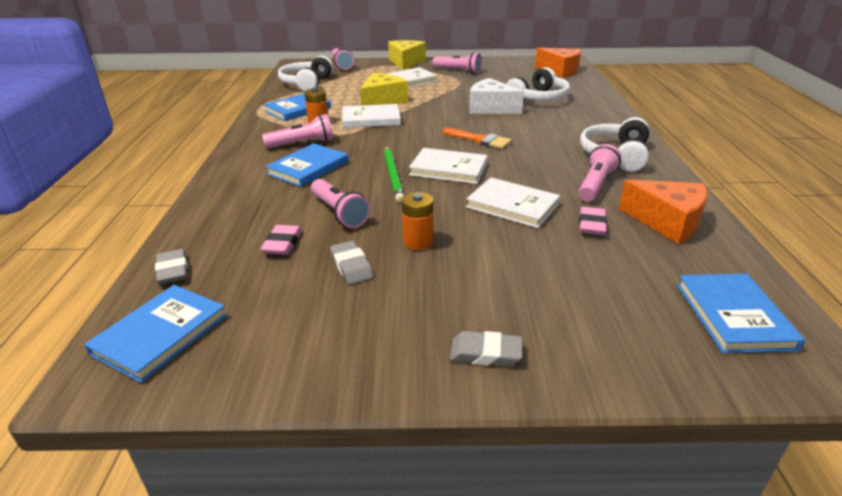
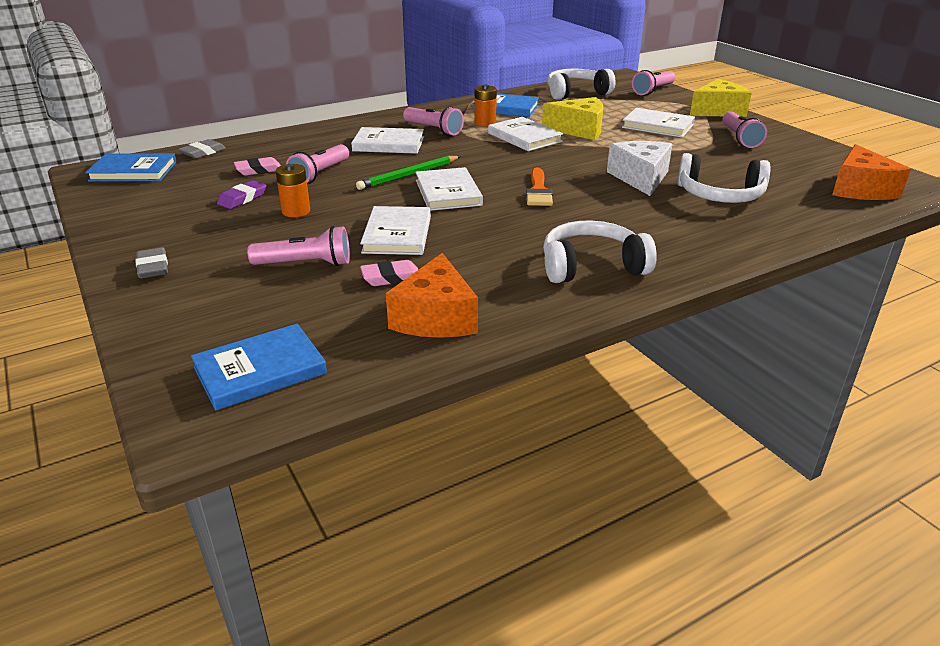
camera: 60 degrees right, 0 degrees up
(308, 168) = (388, 144): blue book -> white book
(351, 266) = (242, 198): grey eraser -> purple eraser
(595, 185) = (490, 266): pink flashlight -> pink flashlight (305, 264)

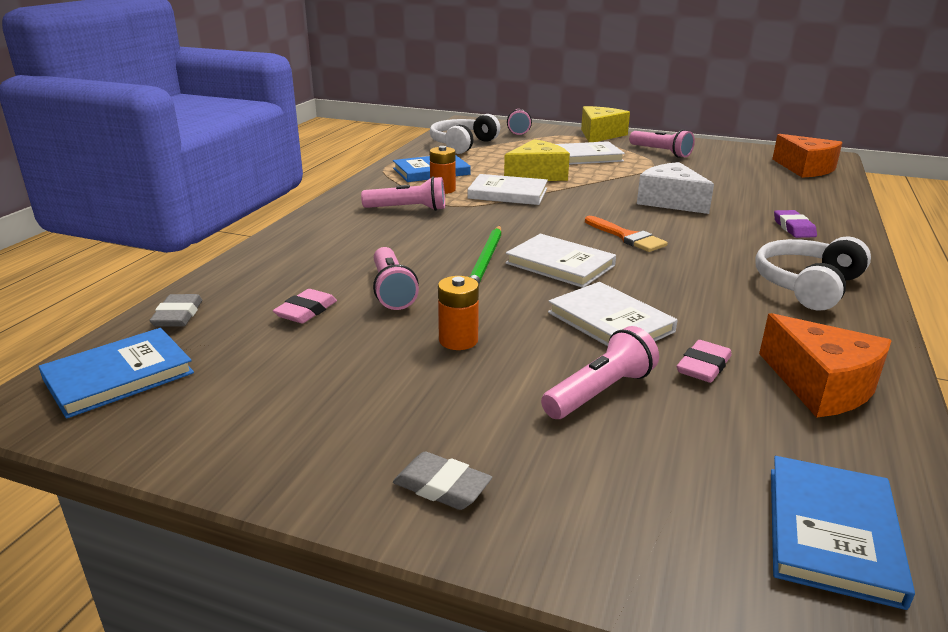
camera: 40 degrees left, 5 degrees down
(242, 198) = (361, 351): purple eraser -> purple eraser (793, 228)
(388, 144) = (394, 236): white book -> none
(719, 195) = (747, 198): white headphones -> none

